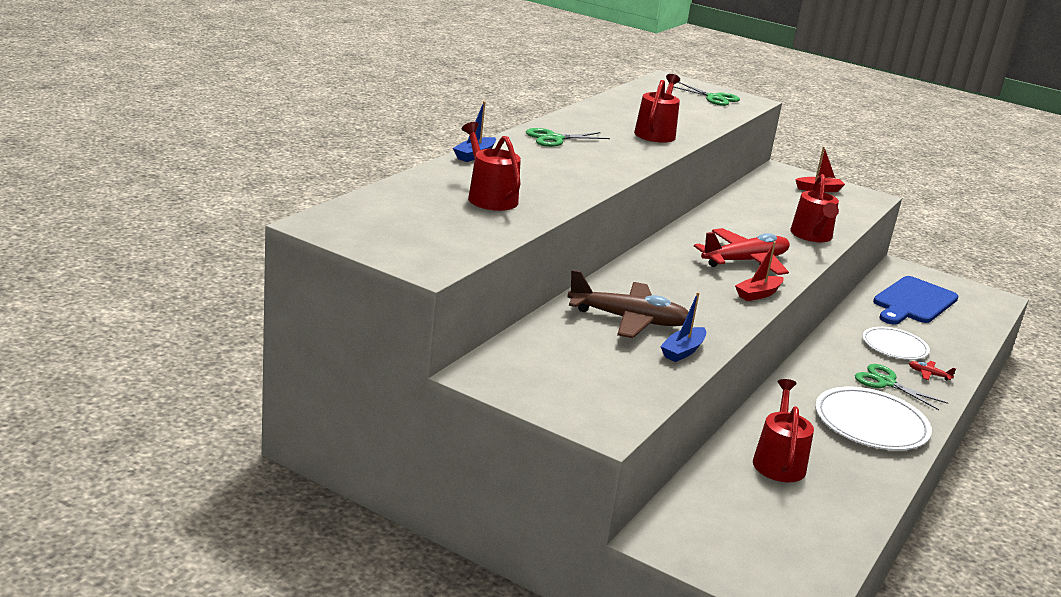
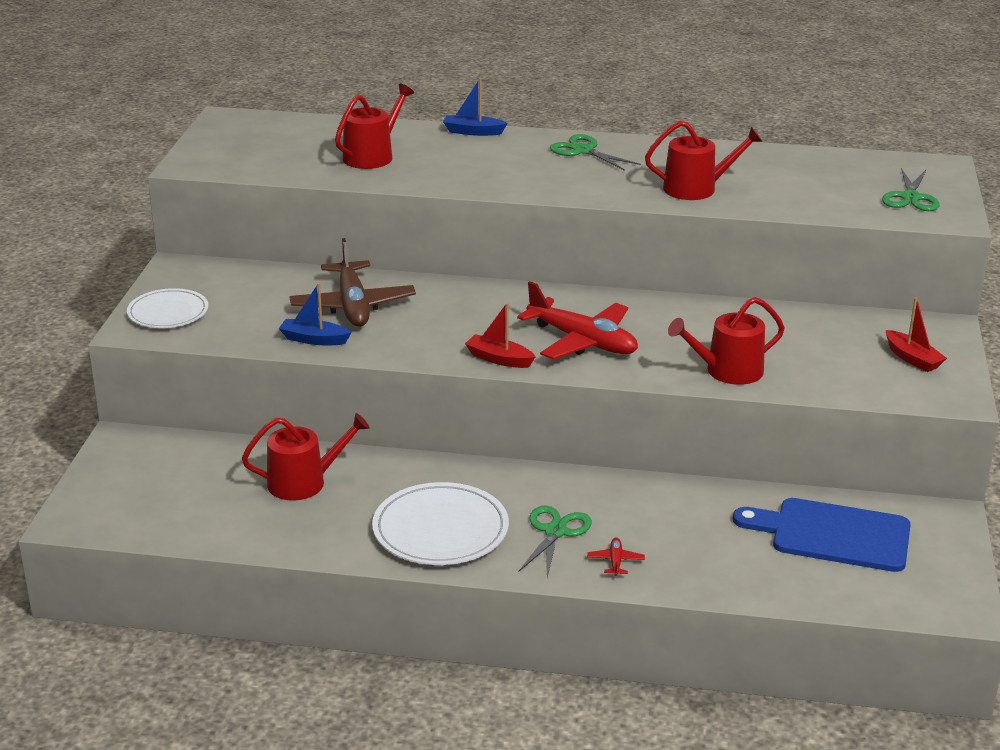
camera: 70 degrees right, 5 degrees up
(894, 346) = (666, 530): white plate -> white plate (168, 312)

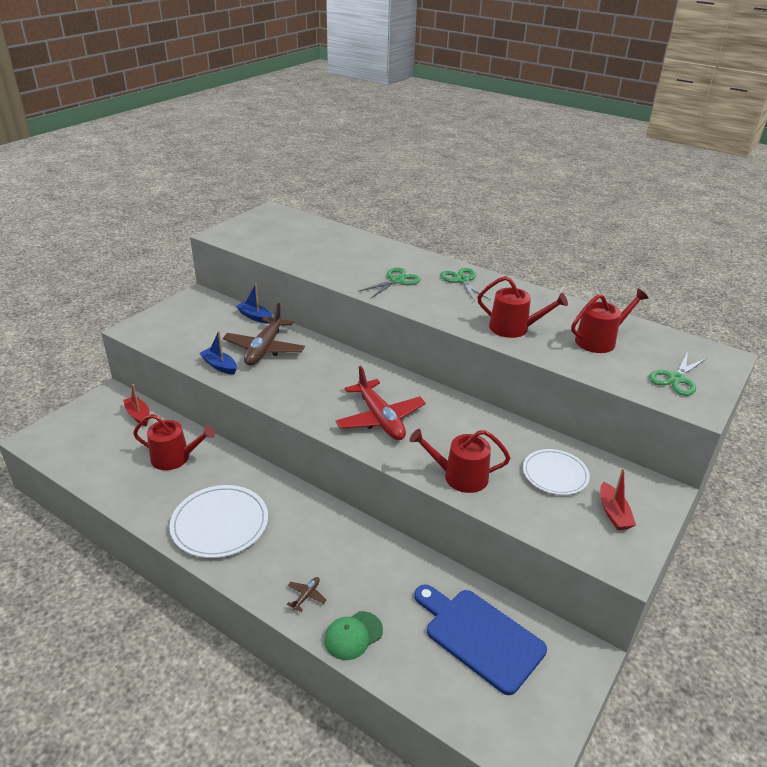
camera: 25 degrees right, 5 degrees up
(168, 312) = (161, 323): white plate -> white plate (555, 474)
(372, 156) = (326, 253): red watering can -> red watering can (599, 340)
(473, 132) = (404, 251): blue boat -> blue boat (255, 317)
(499, 359) = (314, 415): red boat -> red boat (138, 415)
(555, 531) = (288, 554): green scissors -> green scissors (396, 281)
(615, 561) = (306, 596): red plane -> brown plane
(700, 577) = (353, 635): none -> green cap

